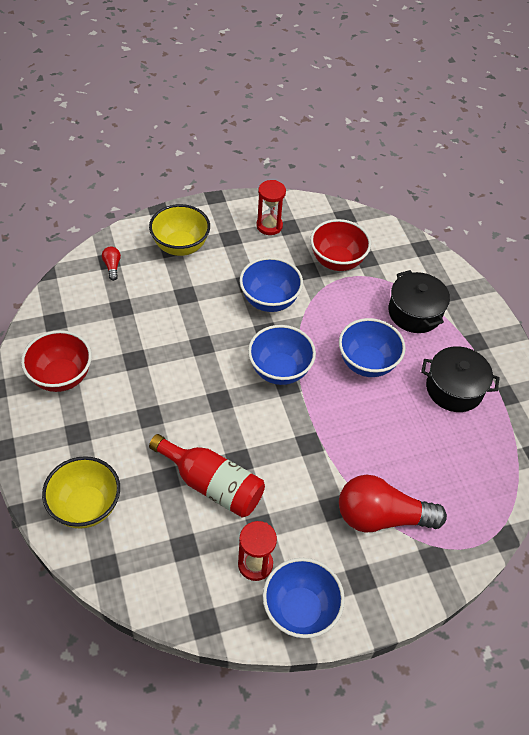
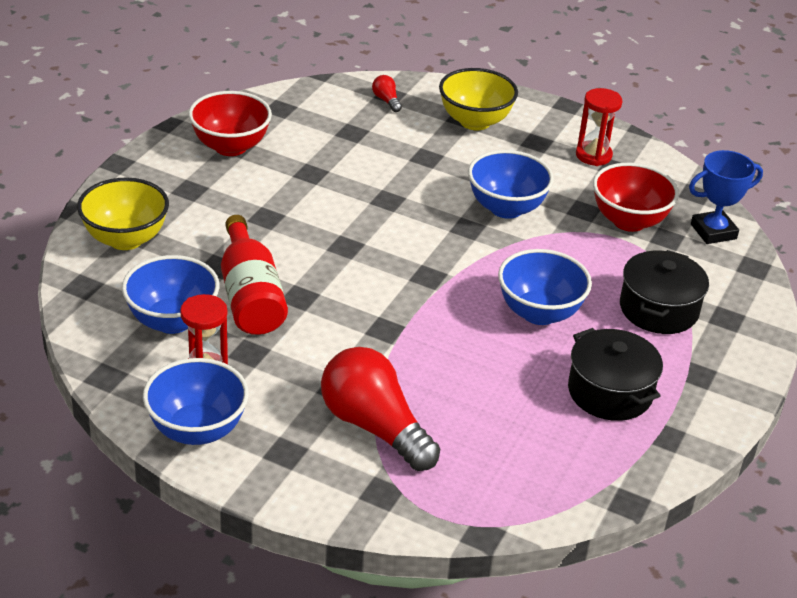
camera: 45 degrees right, 15 degrees down
(112, 266) = (386, 100): red light bulb -> red light bulb turned 60 degrees counterclockwise
(279, 370) = (437, 262): blue bowl -> blue bowl (172, 321)
(381, 237) = (713, 231): none -> blue trophy

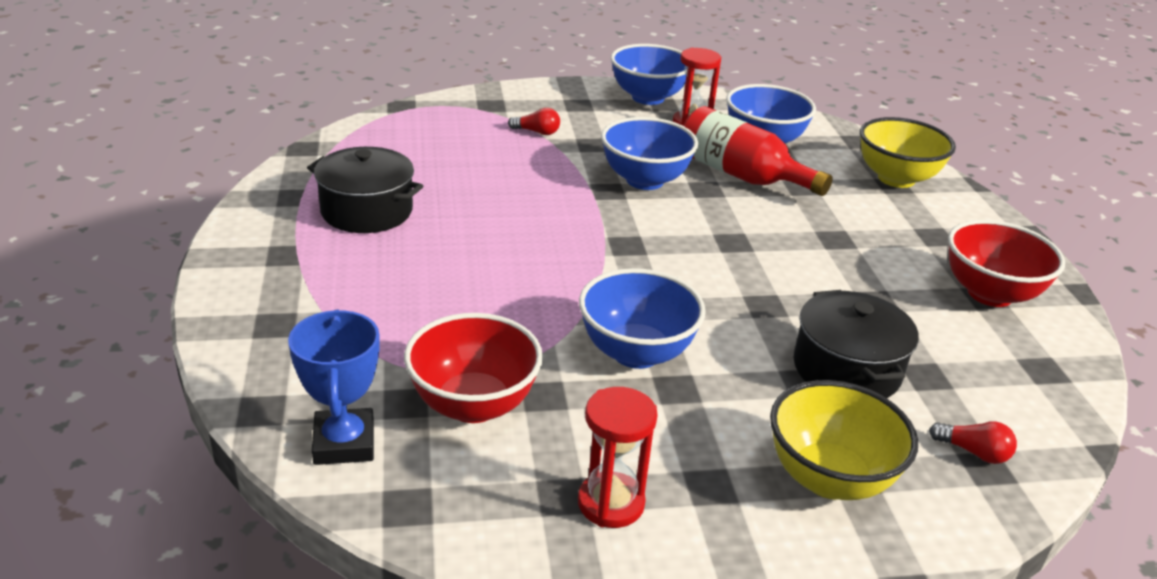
camera: 145 degrees right, 5 degrees down
(374, 427) = (537, 132): red light bulb -> red light bulb, size x0.41
(539, 313) = (488, 252): blue bowl -> blue bowl (645, 180)
(658, 309) = (363, 303): black pot -> black pot (846, 369)
(713, 231) = (344, 443): blue trophy -> blue trophy turned 45 degrees counterclockwise

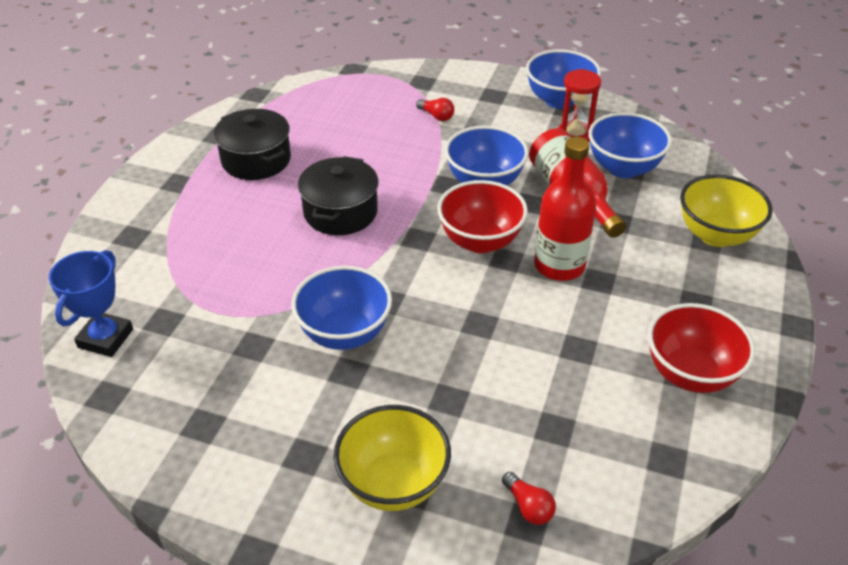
camera: 30 degrees right, 10 degrees up
(473, 405) = (202, 338): red bowl -> red bowl (480, 241)
(611, 503) = (228, 442): red hourglass -> none
(788, 235) = (559, 265): none -> red bottle
(846, 369) = (492, 400): black pot -> black pot (340, 212)

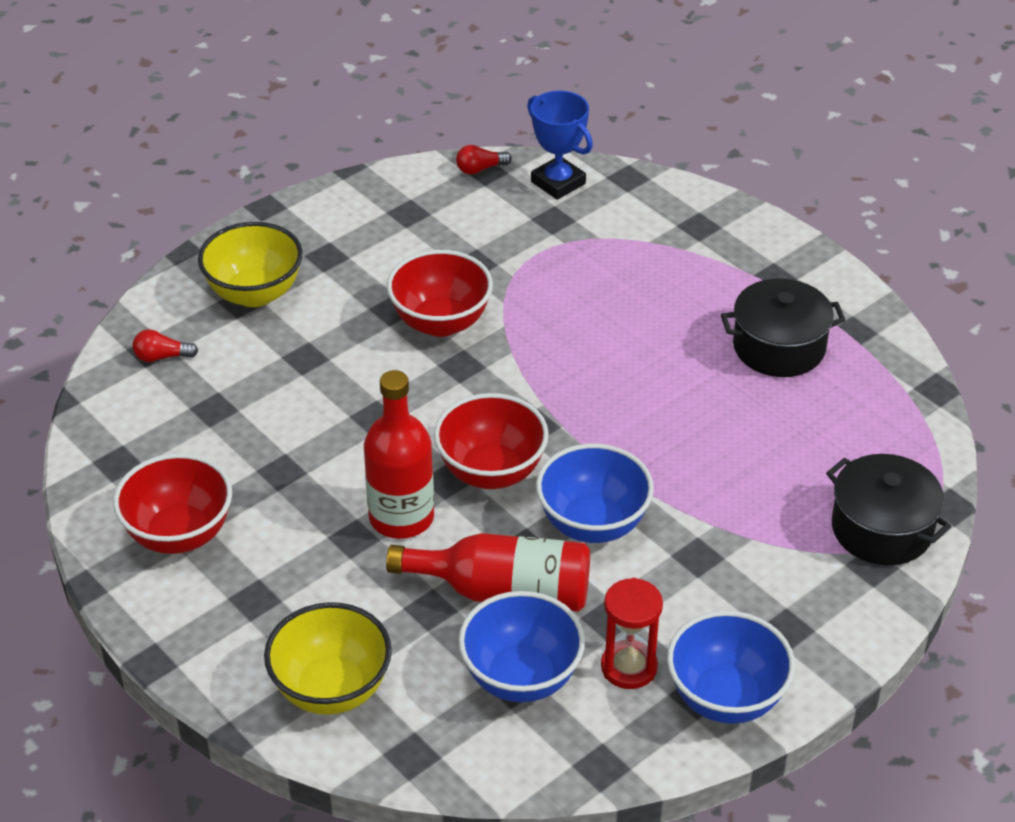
camera: 120 degrees right, 0 degrees up
(340, 212) = (628, 381): black pot -> black pot (882, 529)
(344, 333) = (441, 322): blue bowl -> red bowl
(436, 116) = (771, 543): red light bulb -> red light bulb (480, 169)

